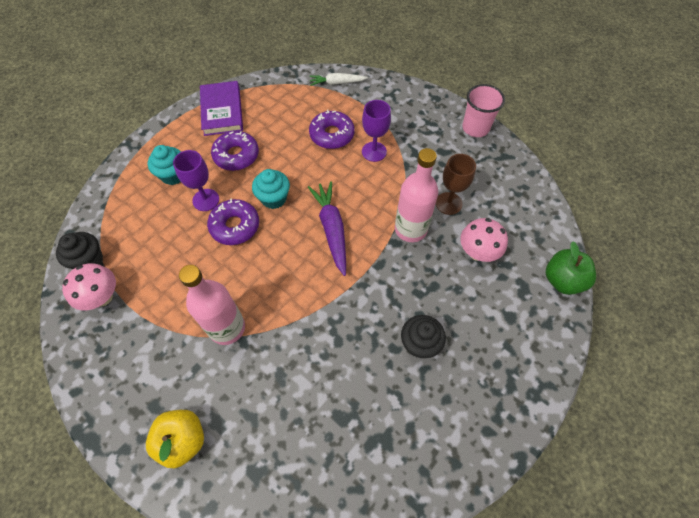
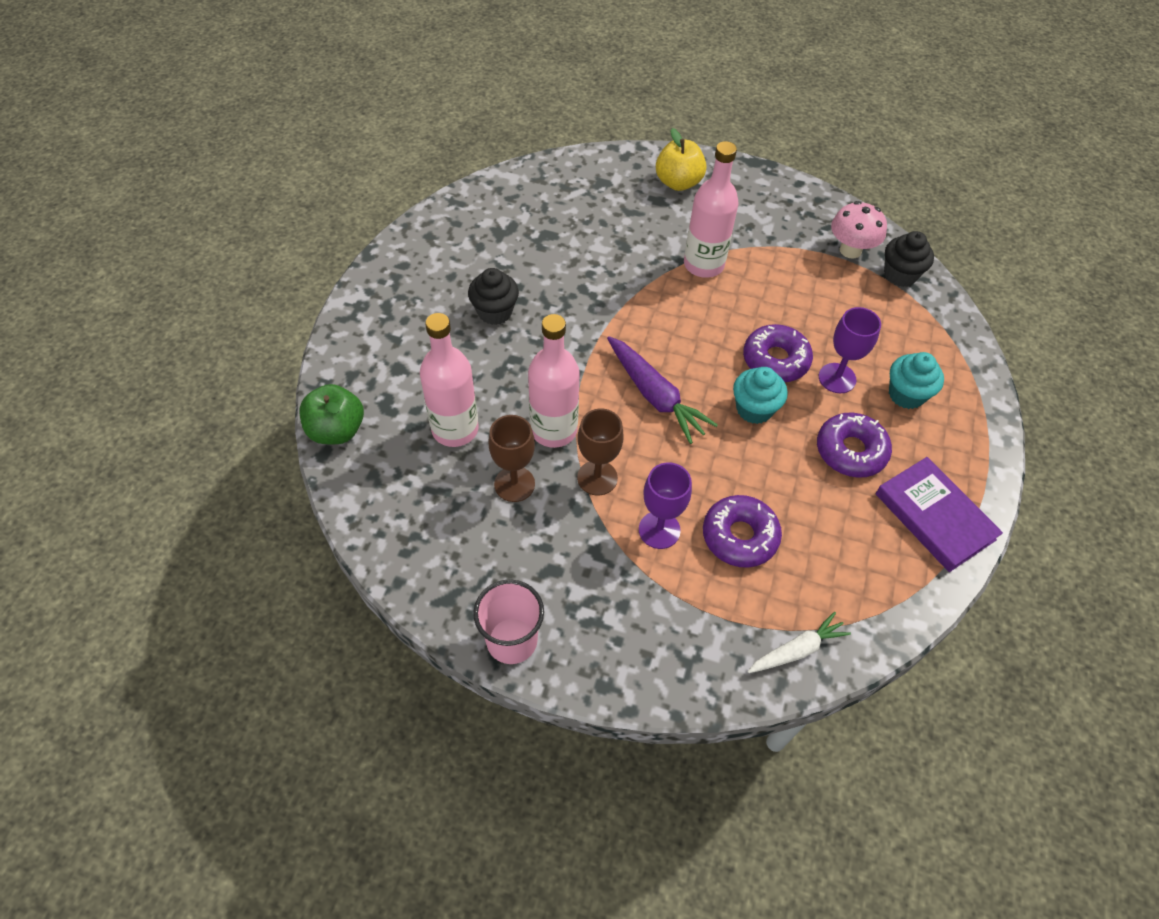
camera: 155 degrees right, 5 degrees down
(396, 190) = (597, 478): none -> brown goblet
(477, 252) = (455, 429): pink mushroom -> pink bottle

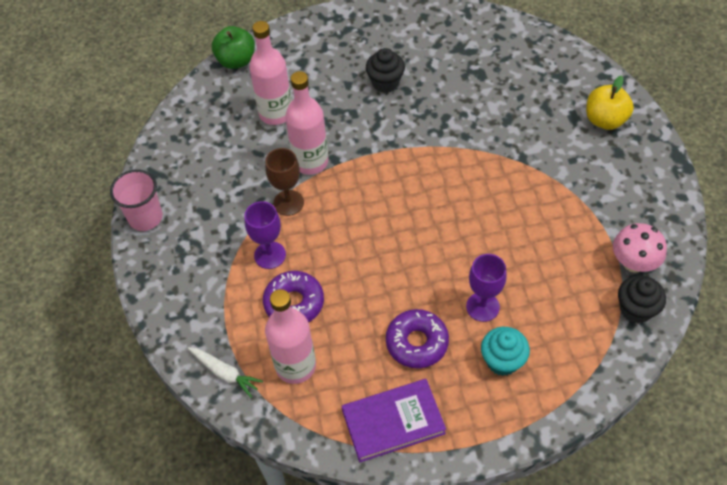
camera: 65 degrees right, 0 degrees up
(514, 484) = (255, 163): brown goblet -> none
(655, 395) = (380, 202): purple carrot -> none
(703, 265) = (530, 174): pink bottle -> pink bottle (295, 366)
(754, 409) = (411, 265): turquoise cupcake -> none
(775, 360) = (469, 259): purple donut -> none
(934, 516) = (393, 422): purple book -> purple book turned 45 degrees clockwise

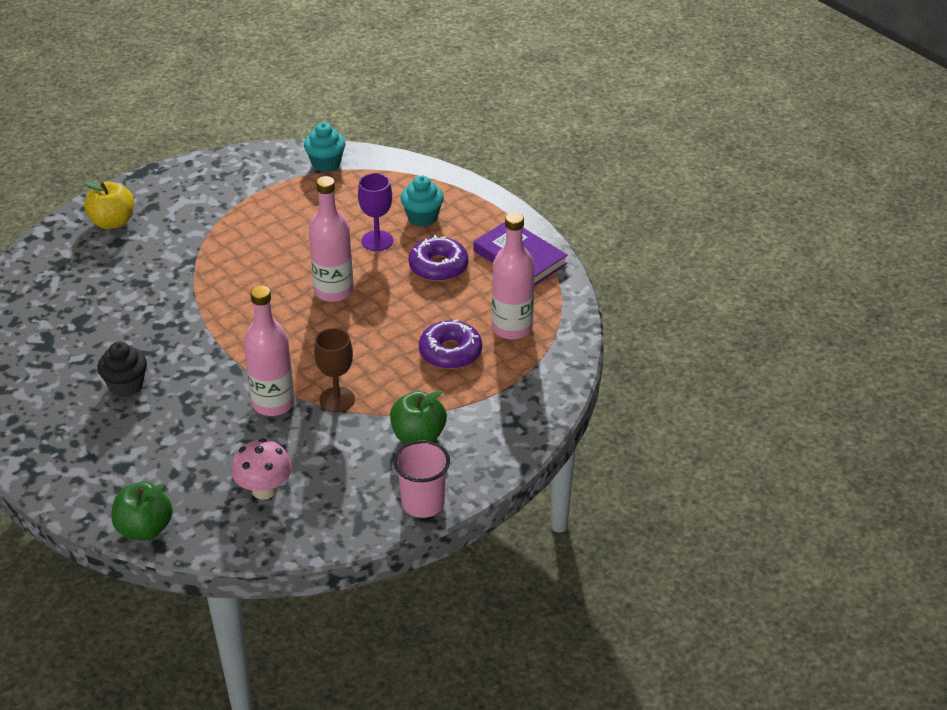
camera: 120 degrees left, 15 degrees down
(213, 241) = (418, 436): none -> green apple
(225, 373) = (551, 368): white carrot -> none
(270, 255) = (408, 388): purple goblet -> none
(276, 113) = (216, 458): pink bottle -> pink bottle (333, 291)
(633, 263) = (279, 173): pink mushroom -> pink mushroom (264, 490)
(636, 309) = (326, 163): black cupcake -> turquoise cupcake

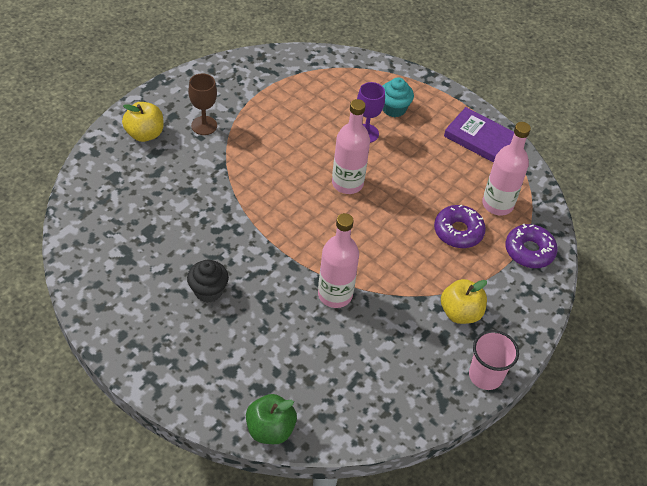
camera: 15 degrees left, 10 degrees up
(264, 490) = (355, 379): pink mushroom -> none
(326, 163) = (301, 65): turquoise cupcake -> none
(337, 399) = (385, 285): brown goblet -> brown goblet (204, 125)
(418, 436) = (460, 313): green apple -> yellow apple
(438, 266) = (422, 153): purple donut -> purple donut (529, 251)

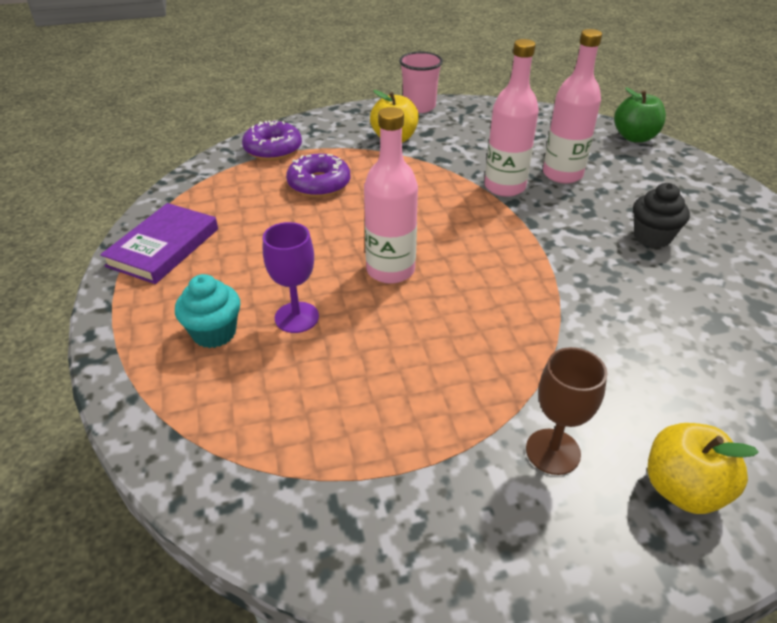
camera: 140 degrees left, 10 degrees down
(481, 139) = (163, 247): purple book -> purple book turned 45 degrees clockwise
(497, 204) = (246, 187): pink bottle -> pink bottle (562, 174)

